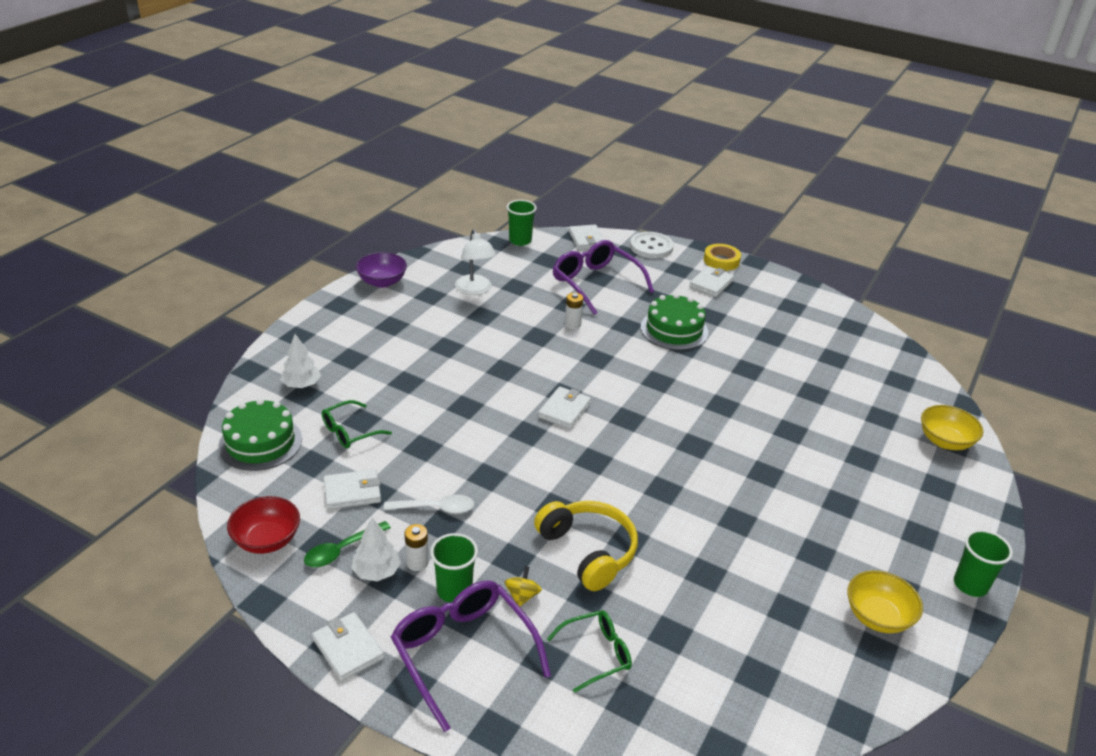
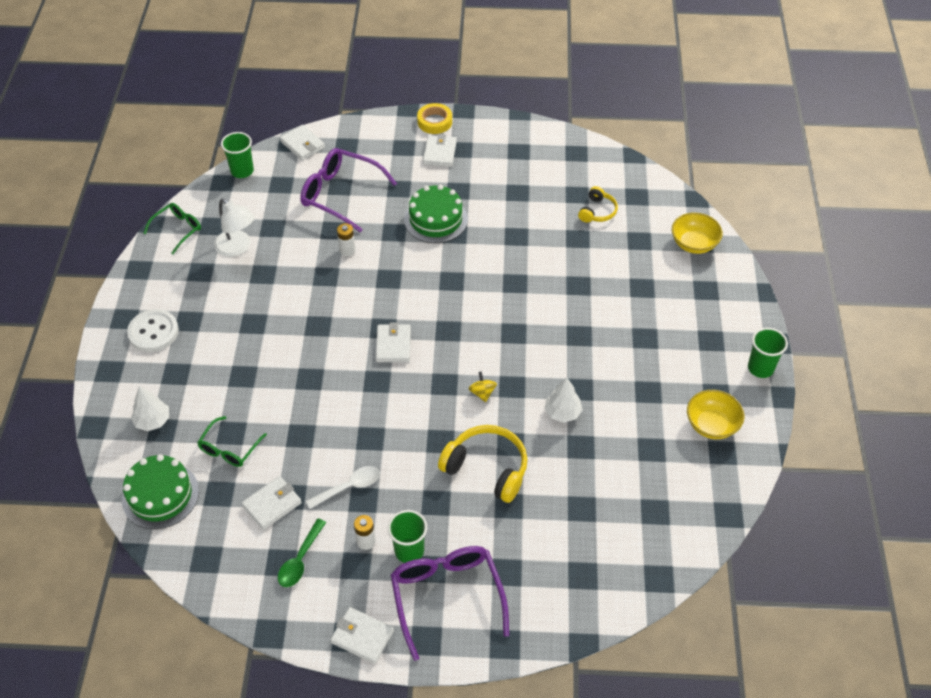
camera: 25 degrees left, 15 degrees up
(267, 540) = (234, 580): red bowl -> none
(376, 571) = (340, 564): white tree -> white tree (562, 412)
(382, 282) = (145, 275): purple bowl -> none
(463, 652) = (447, 597): purple glasses -> purple glasses turned 45 degrees clockwise
(522, 596) = (461, 530): yellow spinning top -> yellow spinning top (482, 393)
(596, 654) = (540, 550): green glasses -> green glasses (178, 229)
(651, 247) = (365, 130): white button -> white button (153, 332)
(848, 378) = (597, 211): none -> yellow headphones

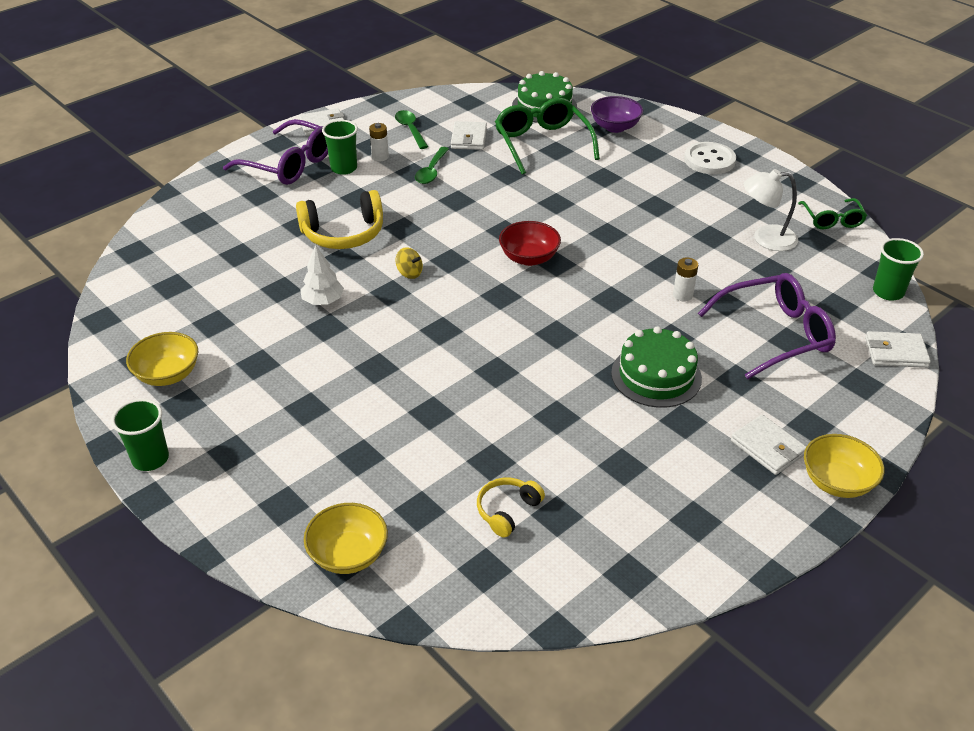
camera: 135 degrees right, 10 degrees down
(153, 421) = (615, 127): white tree -> purple bowl
(229, 449) = (542, 143): green glasses -> green glasses, size x1.74
(349, 487) = (431, 171): white spoon -> green spoon
(393, 345) = (529, 258): white wallet -> red bowl
(434, 122) = (837, 482): yellow tape -> yellow bowl
(597, 211) = (507, 510): yellow headphones -> yellow headphones turned 60 degrees clockwise

